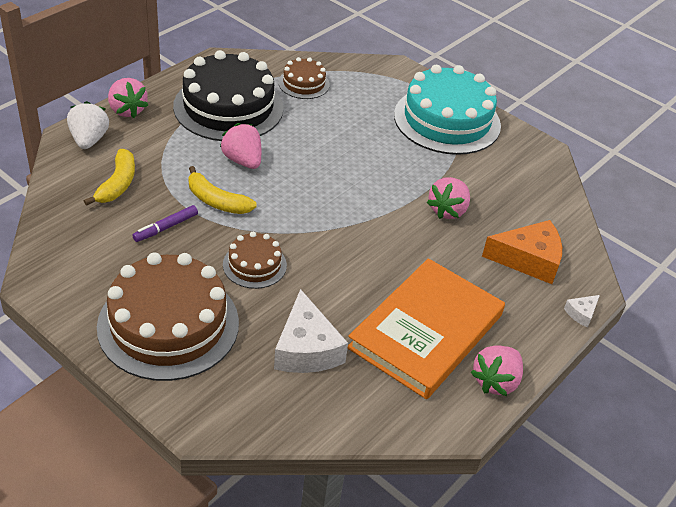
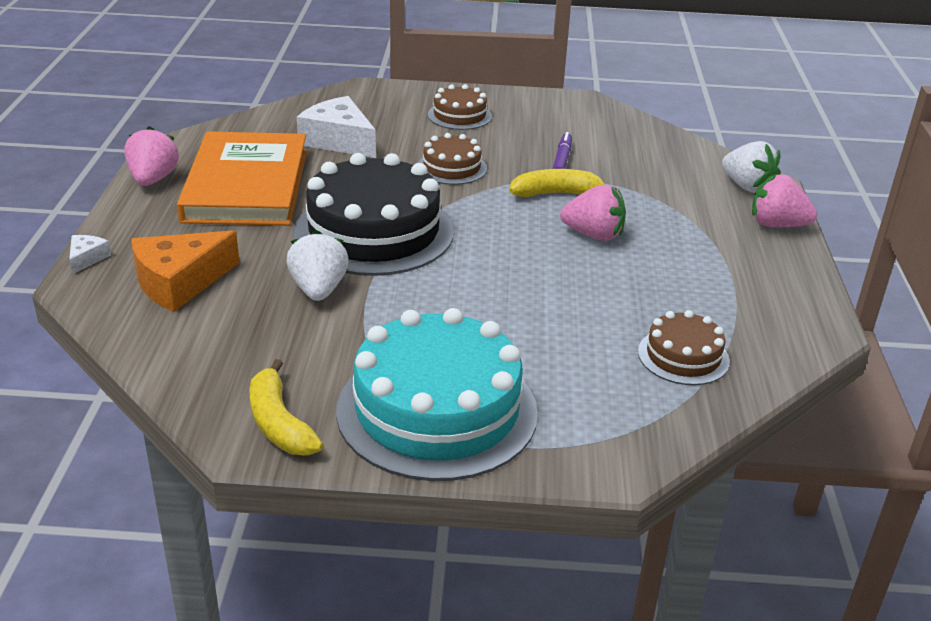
camera: 145 degrees right, 10 degrees down
(117, 184) = (655, 169): yellow banana -> yellow banana (279, 423)
(168, 324) = (459, 115): brown cake -> brown cake, size x0.49
(228, 107) = (703, 278): black cake -> black cake (374, 232)
(448, 210) = (318, 290): pink strawberry -> white strawberry

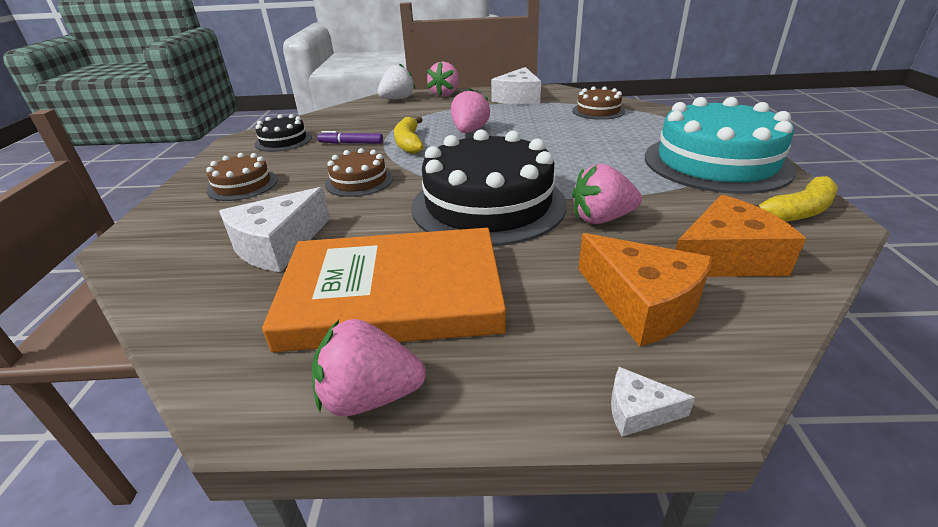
camera: 90 degrees left, 0 degrees up
(217, 341) = (725, 258): none -> orange cheese
(318, 290) = (601, 219): white strawberry -> pink strawberry
(577, 123) = (283, 141): none -> black cake
(759, 289) = (518, 98): none -> white cheese

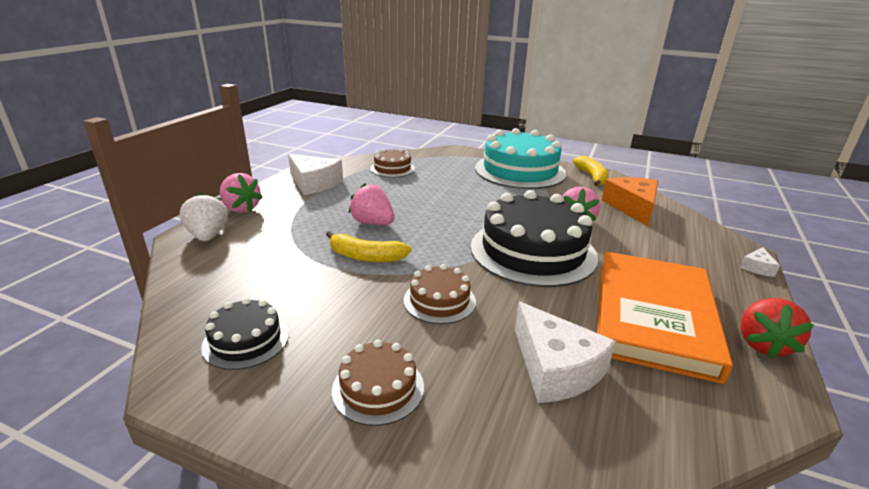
camera: 70 degrees left, 5 degrees down
(351, 143) = (324, 290): purple marker -> none
(370, 396) = (762, 344): pink strawberry -> red strawberry
(642, 303) = (672, 240): orange cheese -> none

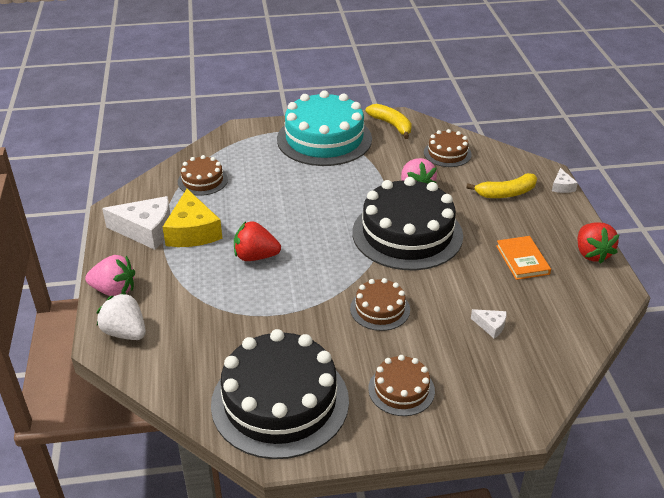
camera: 30 degrees left, 10 degrees up
(246, 340) = (280, 401): black cake -> black cake, size x2.04
(345, 193) = (192, 231): none -> yellow cheese
(366, 257) = (287, 294): yellow banana -> yellow banana (506, 193)
(372, 223) = (255, 256): pink strawberry -> red strawberry
(555, 368) = (491, 326): white cheese -> white cheese, size x0.46
(632, 207) = (447, 153): orange cheese -> brown cake
(653, 317) = (522, 260): orange book -> orange book, size x0.45

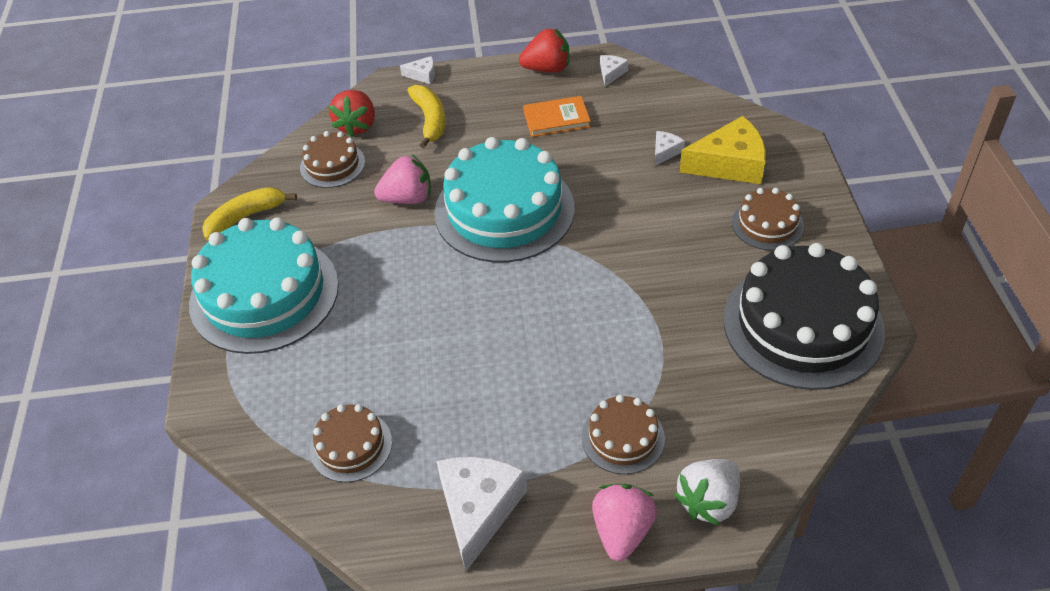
camera: 85 degrees left, 10 degrees up
(192, 231) = (485, 445): yellow cheese -> yellow cheese (729, 164)
(255, 256) = (546, 363): red strawberry -> red strawberry (357, 126)
(380, 309) = (644, 238): brown cake -> brown cake (623, 438)
(407, 234) = (504, 210): black cake -> turquoise cake
(597, 294) = (611, 73): none -> white cheese

